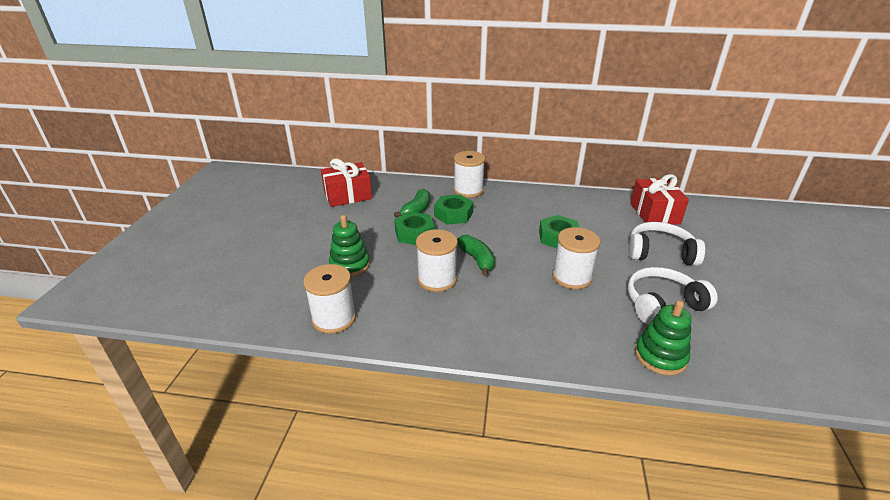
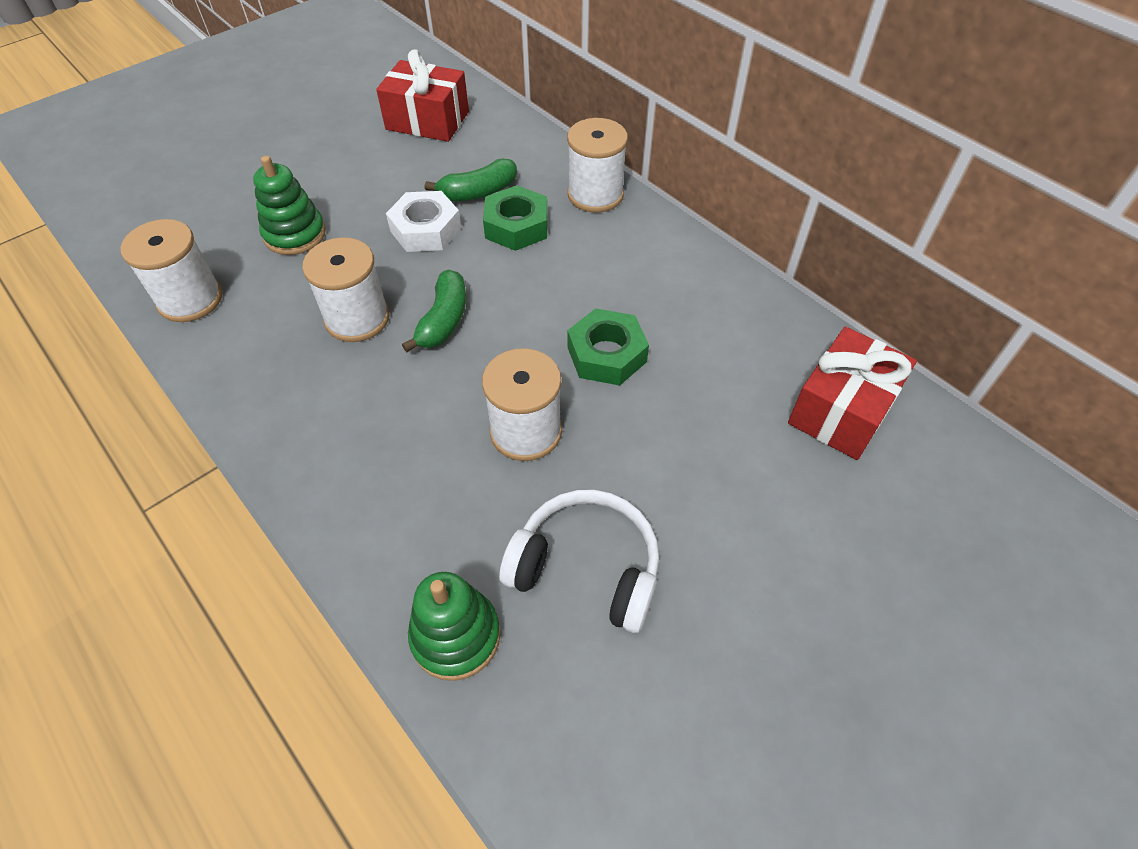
camera: 40 degrees right, 20 degrees up
(414, 233) = (426, 229): green nut -> white nut
(660, 253) = (726, 486): white headphones -> none

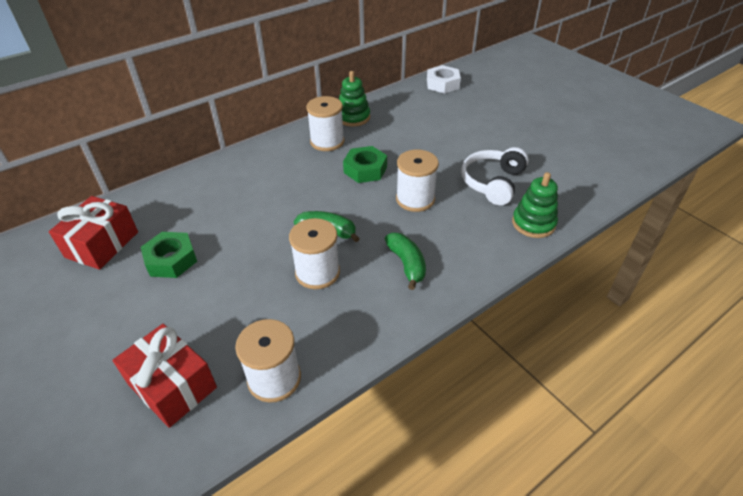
camera: 85 degrees left, 10 degrees down
(295, 234) = (215, 317): green stacking toy -> green stacking toy (353, 117)
(426, 229) = (237, 242): white nut -> white nut (442, 84)
(478, 192) = (207, 216): green banana -> green banana (407, 264)
(516, 226) = (249, 199): green nut -> green nut (171, 260)
(595, 194) = (231, 166): white spool -> white spool (327, 141)
(841, 410) = (406, 108): red gift -> red gift (172, 386)

